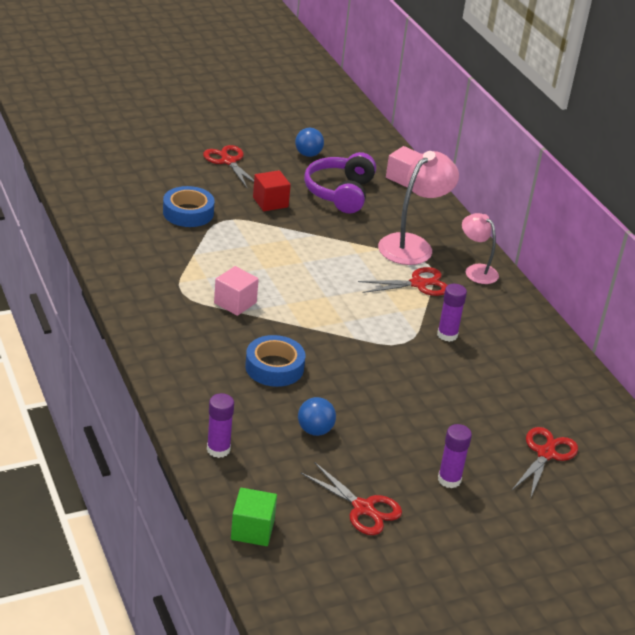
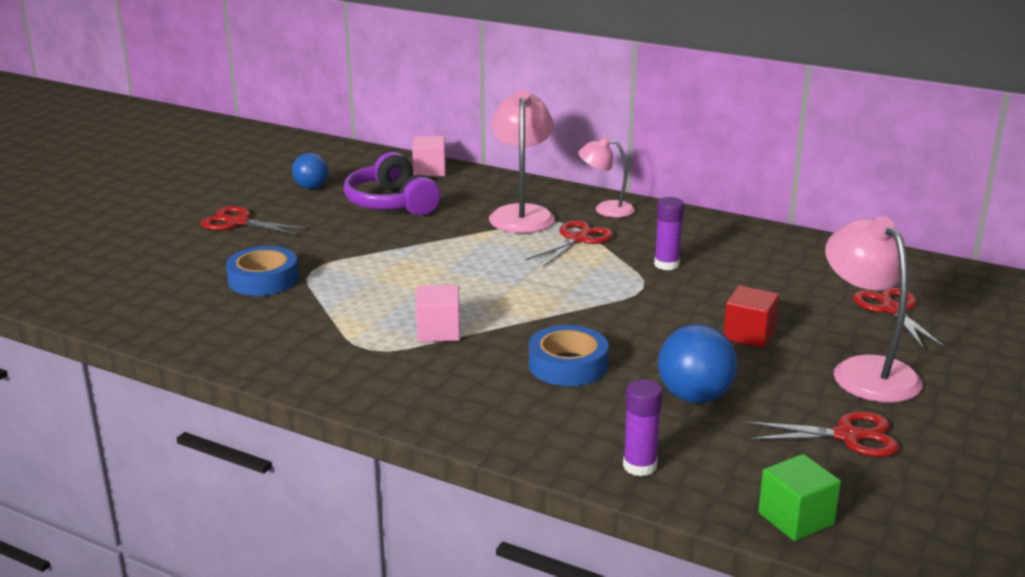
camera: 35 degrees left, 10 degrees down
(270, 202) = (336, 237): red cube -> red cube (749, 335)
(315, 430) = (694, 396): blue ball -> blue ball, size x1.53
(449, 479) = (865, 370): purple glue stick -> pink lamp

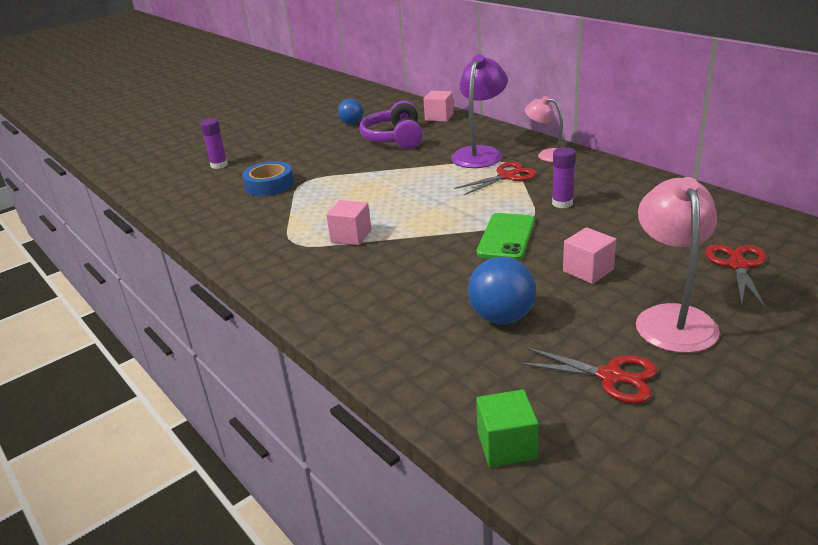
camera: 25 degrees right, 5 degrees up
(238, 222) = (287, 144): red scissors -> none
(522, 214) = (480, 153): pink lamp -> purple lamp
(568, 365) = (422, 275): blue tape -> none
(632, 310) = (506, 237): none -> green phone
(639, 466) = (412, 370): purple glue stick -> purple glue stick (219, 165)
(749, 335) = (588, 270): red cube -> pink cube

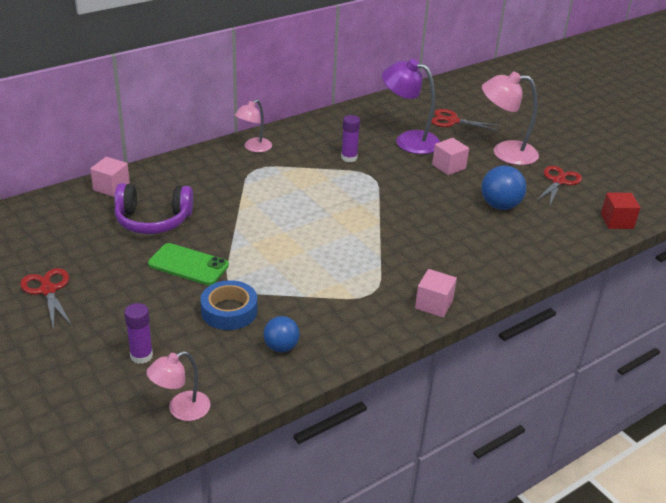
camera: 90 degrees left, 5 degrees up
(157, 187) = (181, 410): none -> pink lamp
(351, 236) = (369, 260): pink cube -> pink cube (434, 304)
(352, 123) = (79, 246): blue ball -> blue ball (281, 347)
(480, 153) = (229, 177): purple lamp -> purple lamp (409, 140)
(506, 176) = (287, 172): red scissors -> red scissors (48, 290)
(506, 237) = (394, 188): green phone -> green phone (188, 265)
(507, 445) = (617, 221): green cube -> red cube

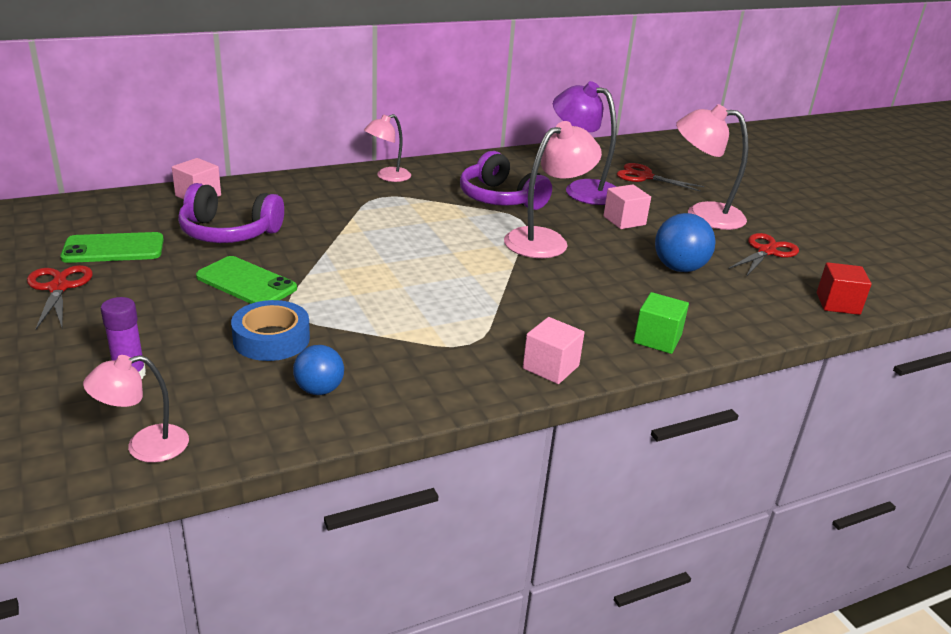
camera: 10 degrees right, 5 degrees down
(71, 248) = (113, 249): none -> green phone
(349, 158) = (500, 198): purple glue stick -> purple headphones
(396, 193) = (546, 240): none -> pink lamp
(500, 270) = (657, 339): none -> green cube

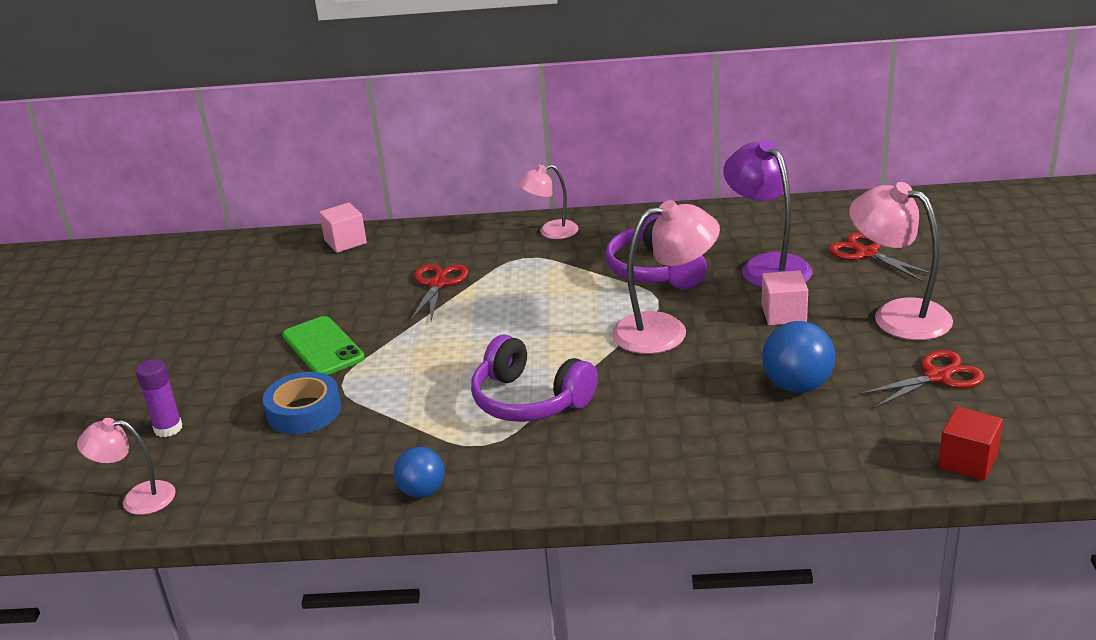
camera: 30 degrees right, 0 degrees up
(58, 288) = (166, 333): red scissors -> red scissors (438, 284)
(113, 249) = (234, 296): green phone -> none
(229, 233) = (345, 288): purple headphones -> purple headphones (529, 400)
(319, 390) = (308, 470): blue ball -> blue ball (422, 491)
(550, 367) = (543, 485): pink cube -> none
(657, 339) = (689, 472): green cube -> none

